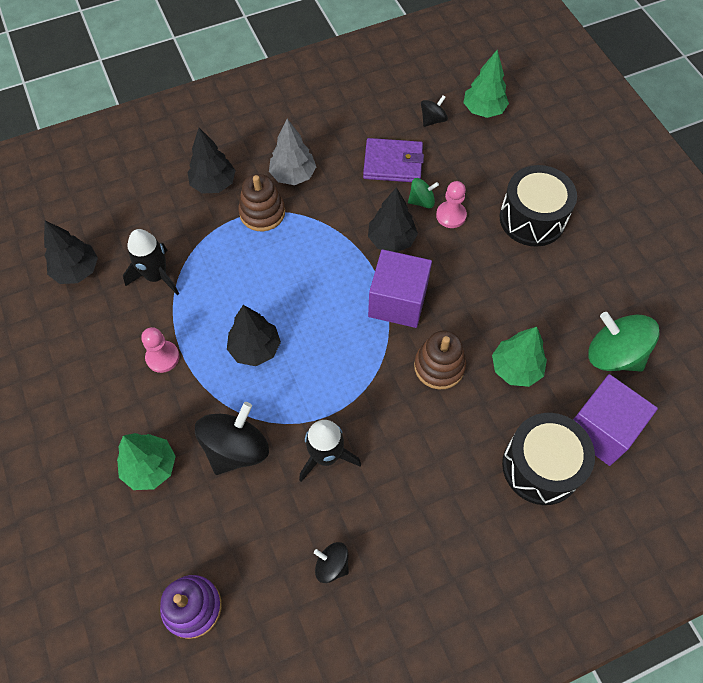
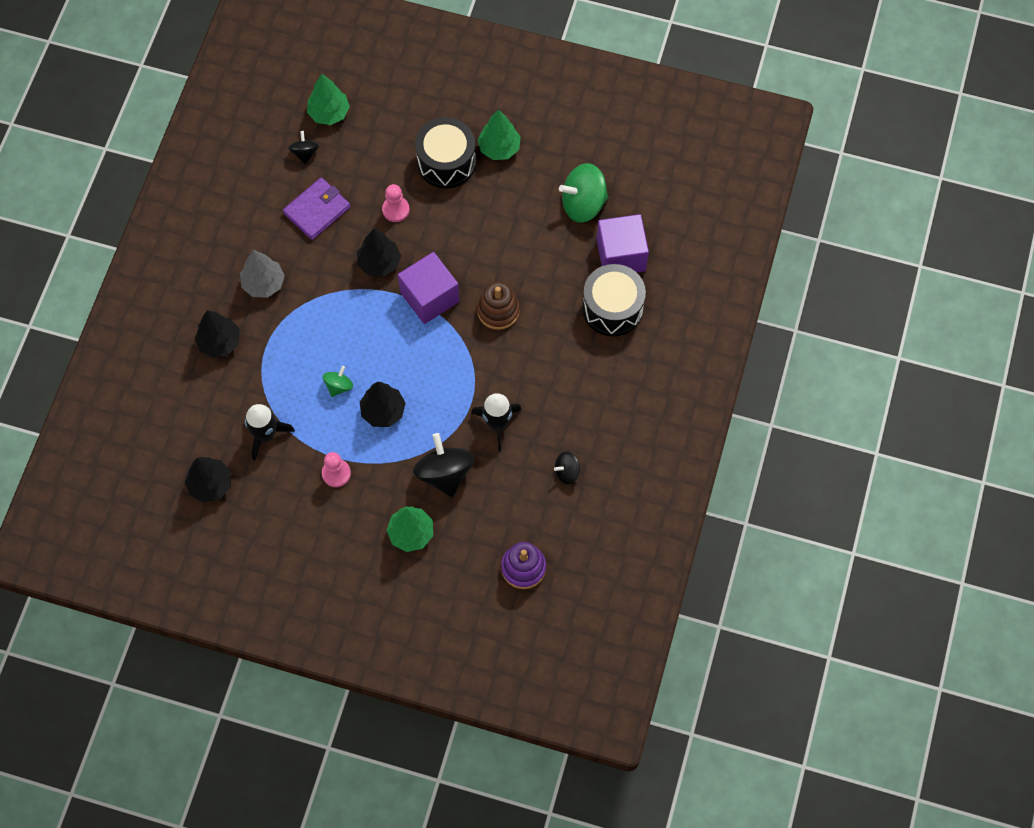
camera: 50 degrees left, 5 degrees up
(262, 213) = (277, 328): brown stacking toy -> none
(421, 201) = (366, 218): green spinning top -> green spinning top (339, 386)
(515, 368) = (540, 267): green tree -> green tree (499, 148)

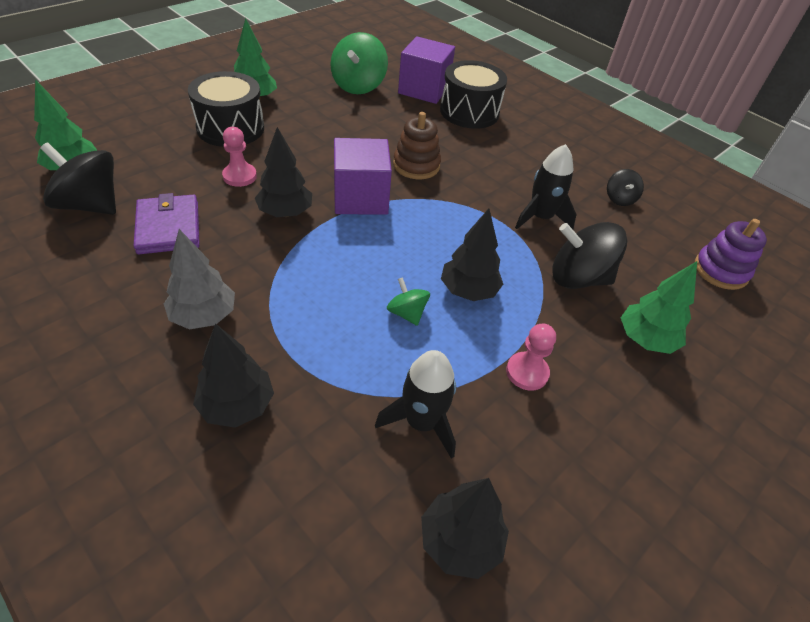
camera: 65 degrees left, 20 degrees down
(305, 153) = (90, 205): black spinning top -> black spinning top, size x1.91

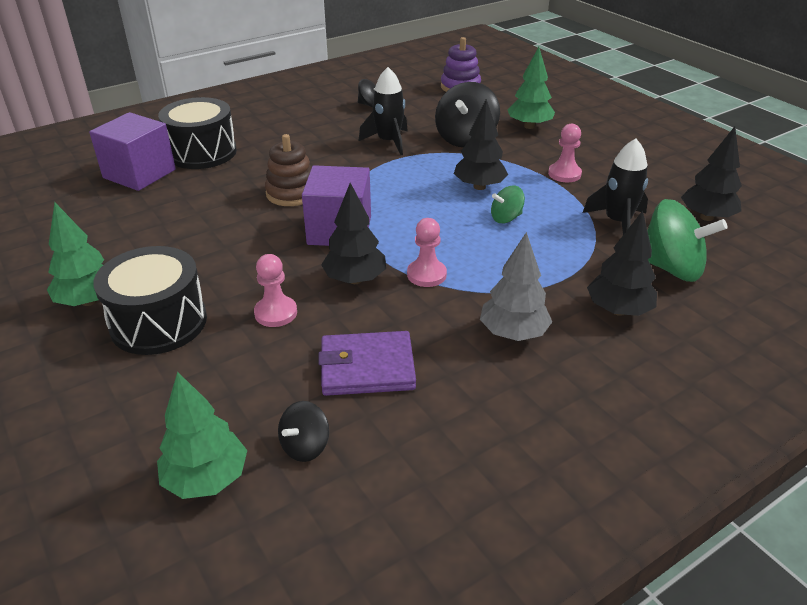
camera: 75 degrees left, 10 degrees down
(90, 205) = (305, 446): black spinning top -> black spinning top, size x0.52
(295, 255) = (426, 274): none -> pink pawn
(358, 86) = (103, 217): green spinning top -> green spinning top (671, 268)

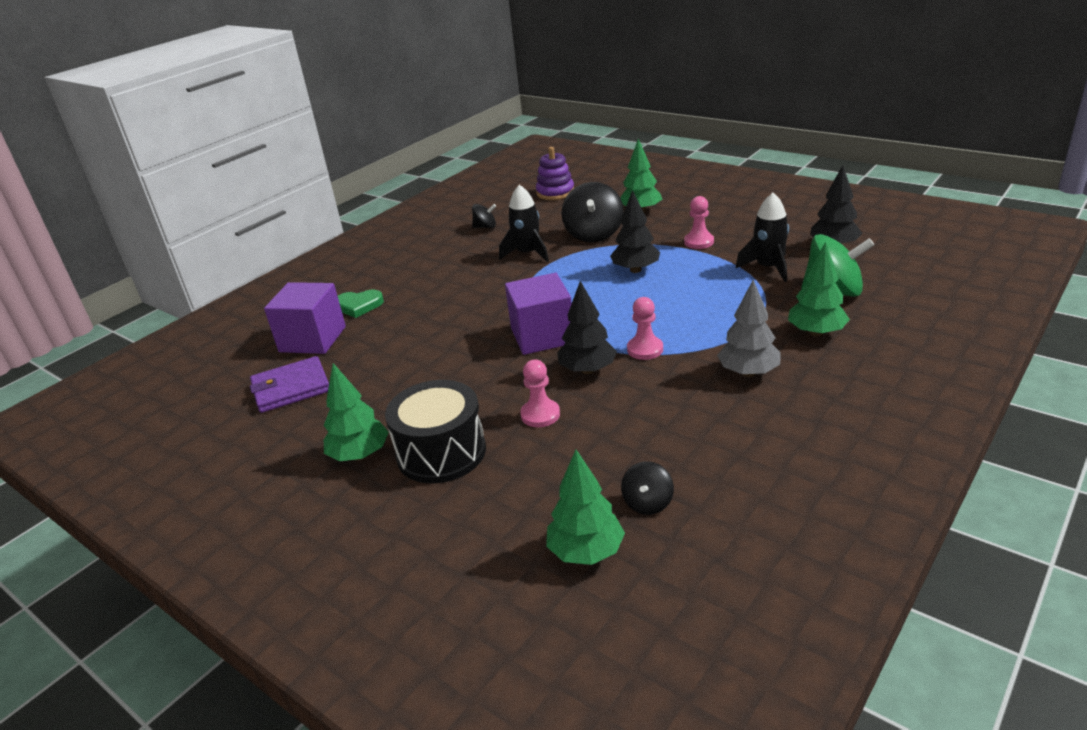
camera: 15 degrees left, 5 degrees down
(202, 152) = (359, 306): black drum -> green heart
(292, 193) = (474, 318): brown stacking toy -> none
(367, 367) = (651, 432): purple wallet -> purple wallet (291, 388)
(506, 218) = (677, 288): green spinning top -> none
(618, 310) = (816, 332): black tree -> green tree

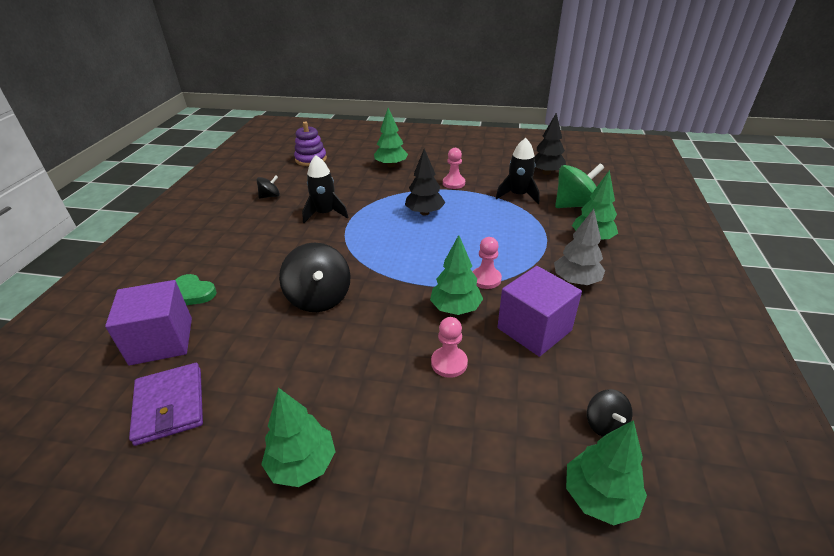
camera: 30 degrees left, 5 degrees up
(291, 388) = (170, 405): purple wallet -> purple wallet turned 60 degrees counterclockwise
(359, 306) = (192, 293): green heart -> green heart turned 60 degrees clockwise
(441, 452) = (387, 432): black drum -> none
(542, 336) = (393, 285): purple cube -> purple cube (534, 329)
(587, 370) = (455, 308): black tree -> green tree
(594, 234) = (369, 189): black spinning top -> black spinning top (319, 298)

